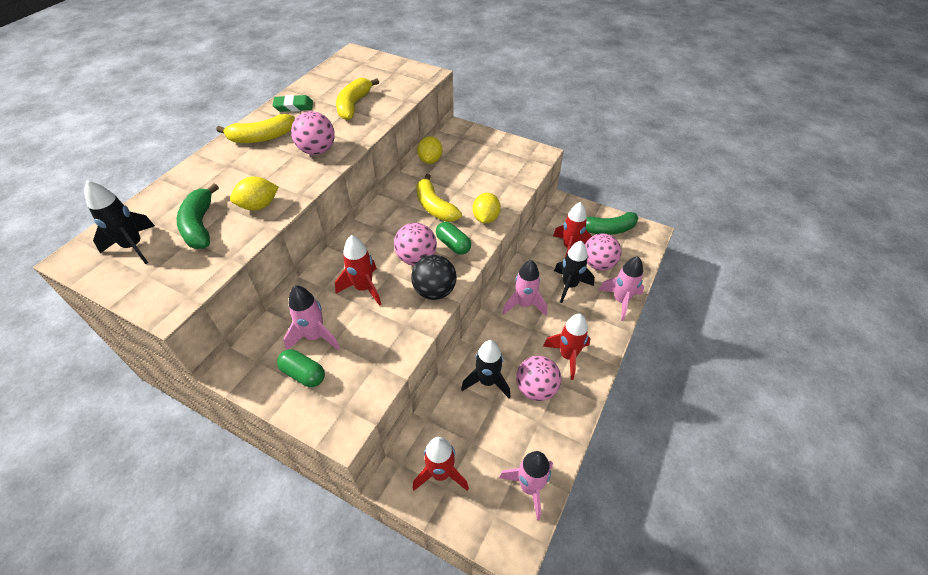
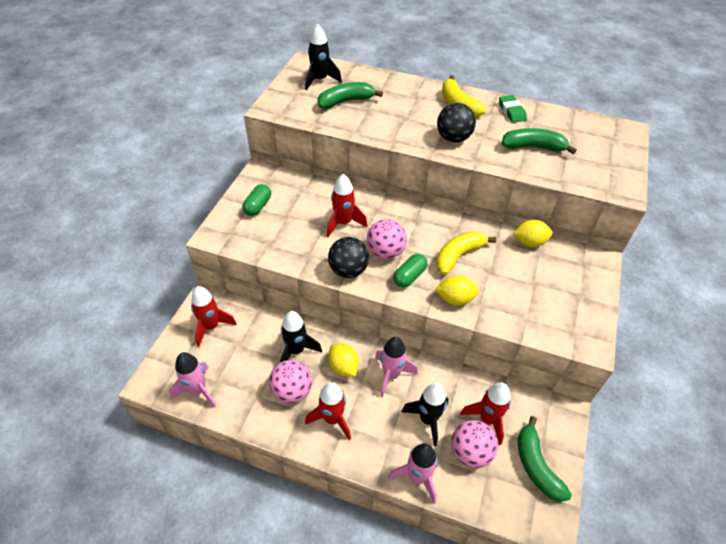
camera: 80 degrees right, 0 degrees up
(259, 206) = (373, 123): yellow lemon -> yellow lemon (343, 367)
(315, 336) = (291, 205): pink rocket -> none
(317, 150) = (453, 138): pink ball -> black ball
(354, 105) = (533, 147): yellow banana -> green banana

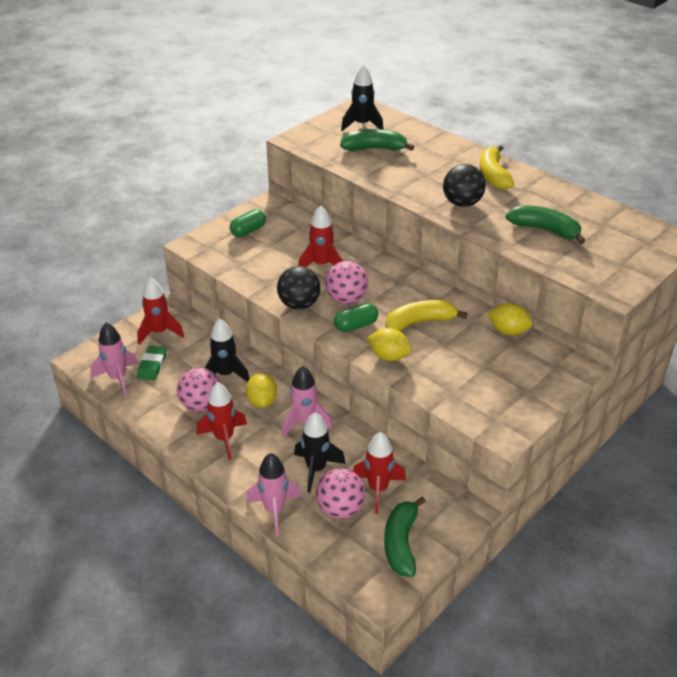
camera: 25 degrees right, 10 degrees down
(511, 111) = (548, 193): green eraser -> green eraser (152, 365)

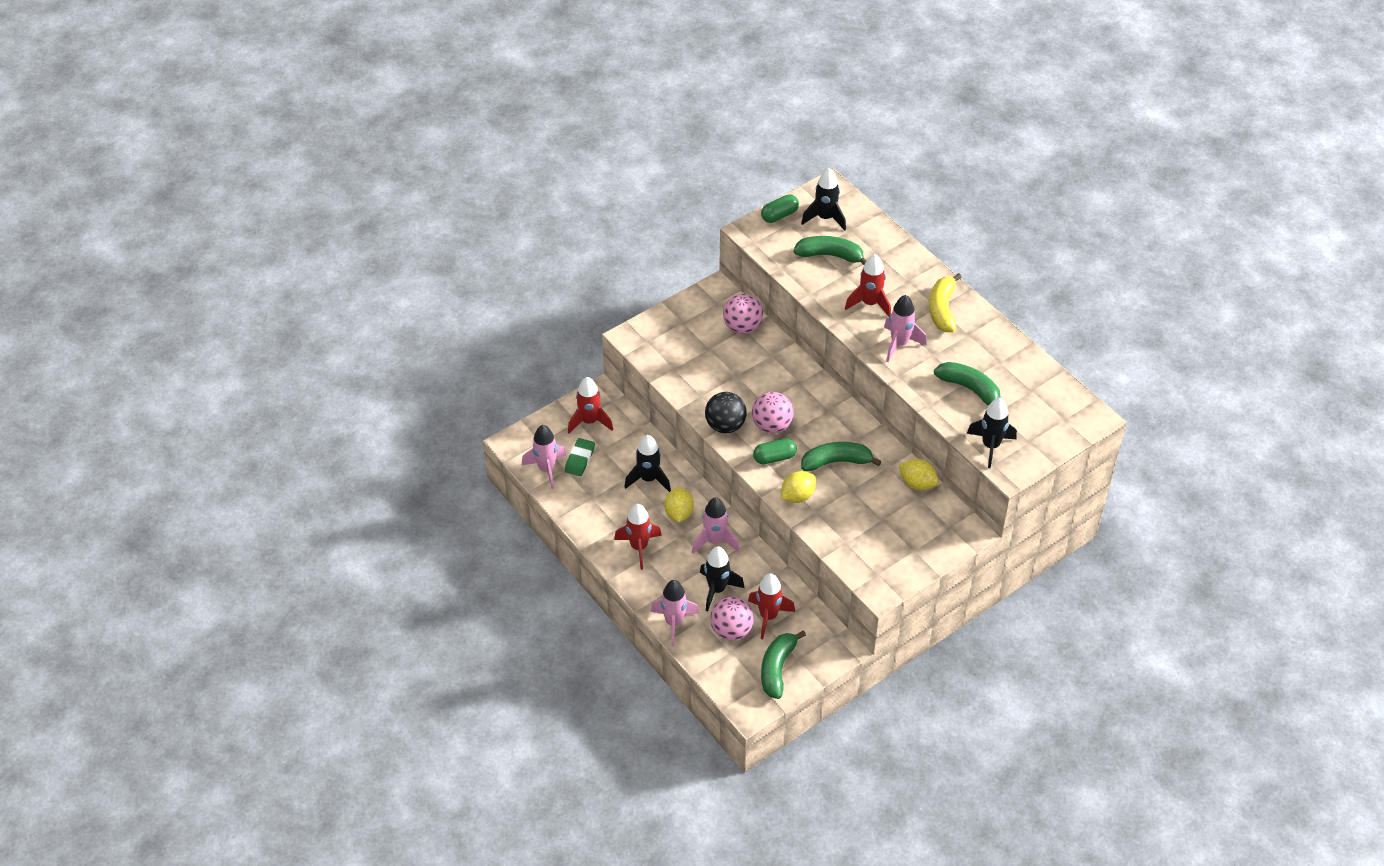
camera: 10 degrees right, 10 degrees up
(201, 405) = (621, 509): pink ball -> pink ball (742, 327)
(248, 231) = (689, 326): green capsule -> green capsule (779, 215)
(321, 265) = (756, 380): red rocket -> red rocket (870, 303)
(389, 356) = (797, 496): yellow lemon -> yellow lemon turned 75 degrees counterclockwise
(420, 322) = (836, 462): yellow banana -> green banana
(462, 203) = (899, 344): black ball -> pink rocket
(586, 272) = (990, 446): none -> black rocket

